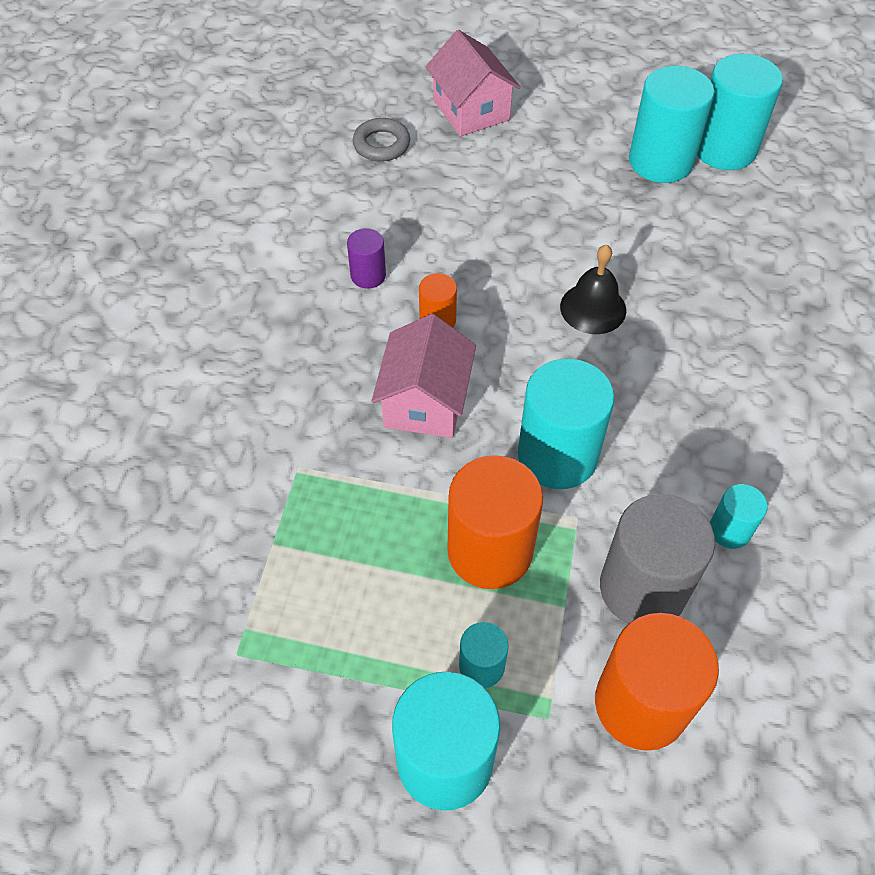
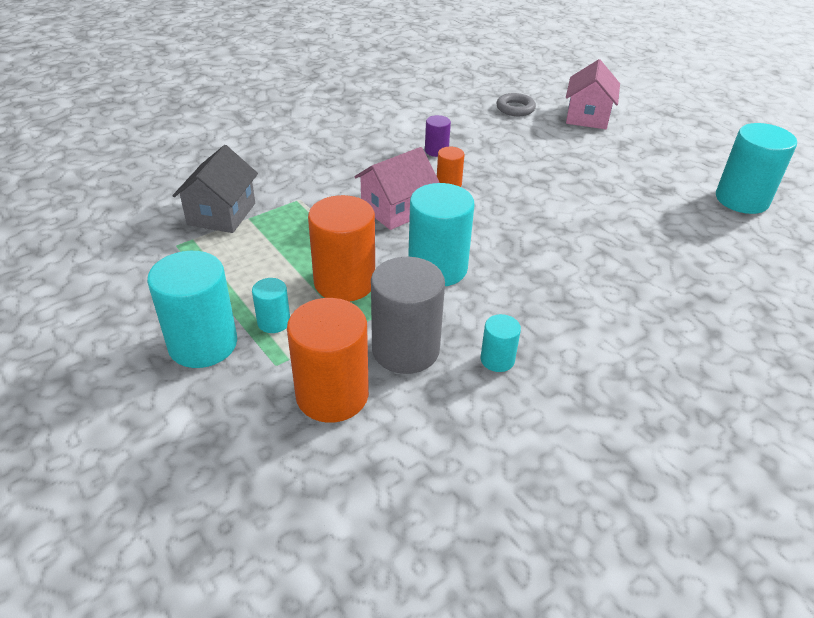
camera: 40 degrees right, 15 degrees down
(232, 562) = (221, 214): none -> grey house
(593, 308) = (548, 223): black bell -> none
(660, 161) = (685, 185): turquoise cylinder -> none

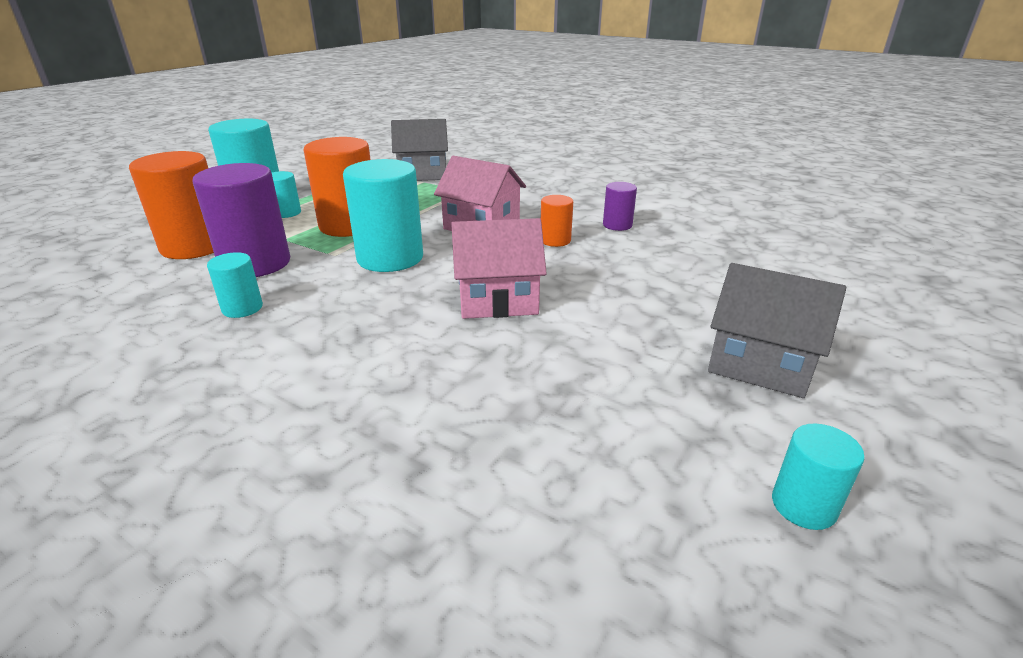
camera: 70 degrees right, 10 degrees down
(405, 350) = (255, 264): grey cylinder -> purple cylinder
(515, 108) = (789, 250): grey ring -> none
(587, 116) = (861, 302): pink house -> pink house (497, 299)
(638, 168) = (760, 363): none -> grey house
(741, 199) = (803, 506): turquoise cylinder -> turquoise cylinder, size x0.50

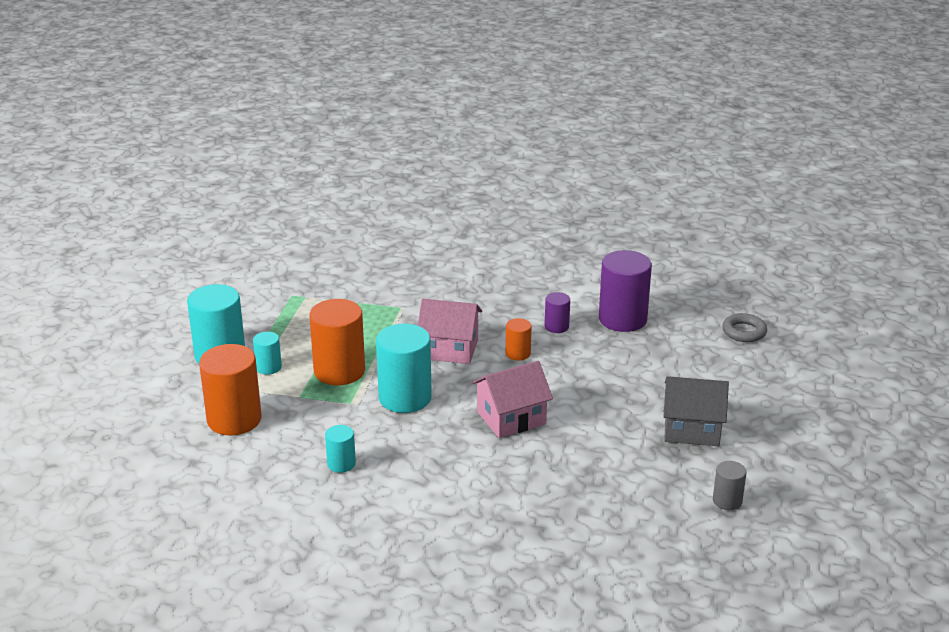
camera: 20 degrees left, 0 degrees up
(255, 264) = (305, 425): purple cylinder -> purple cylinder (622, 319)
(423, 174) = (344, 291): grey house -> none
(803, 506) = (727, 501): turquoise cylinder -> grey cylinder
(867, 263) = (744, 332): none -> grey ring

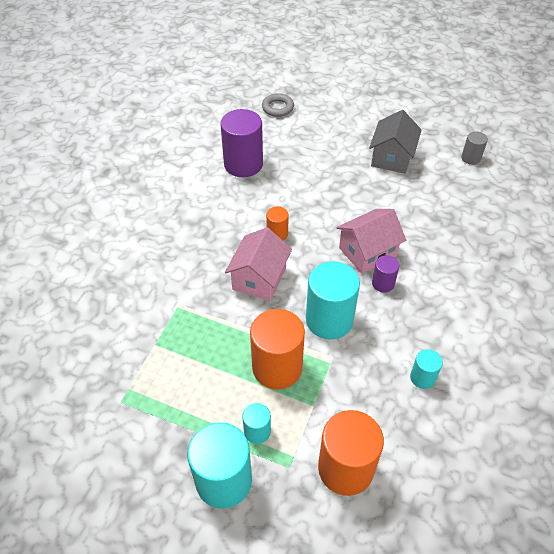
camera: 80 degrees left, 20 degrees up
(511, 418) = (367, 252): pink house -> pink house turned 75 degrees clockwise
(556, 327) = (243, 204): purple cylinder -> purple cylinder (383, 283)

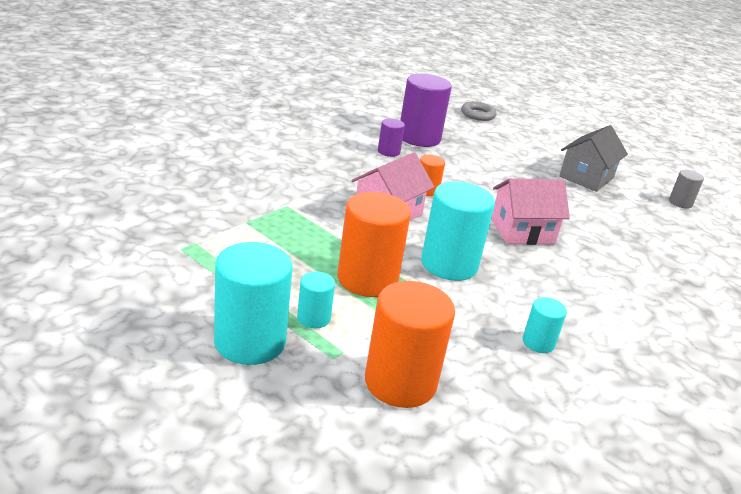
camera: 15 degrees right, 20 degrees down
(383, 283) = (528, 258): purple cylinder -> purple cylinder (388, 152)

